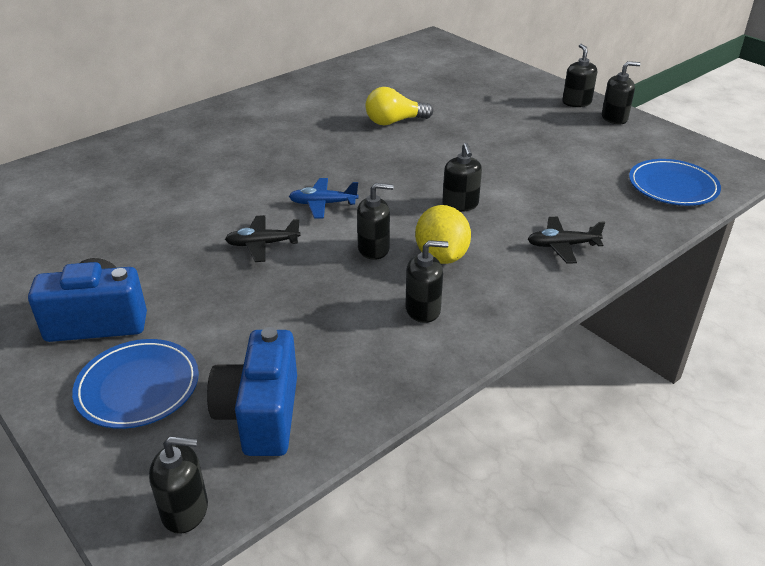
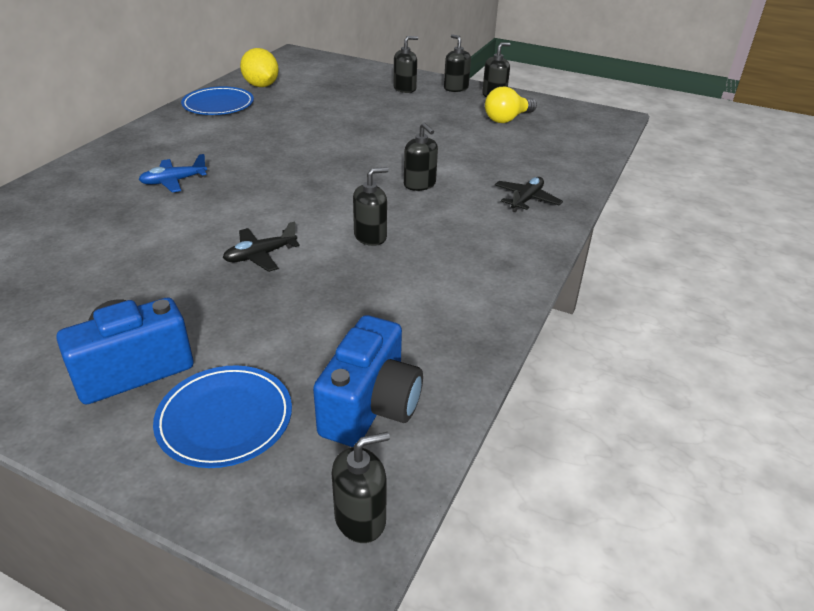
camera: 25 degrees left, 0 degrees up
(260, 415) = (370, 407): blue camera -> blue camera turned 135 degrees counterclockwise
(323, 204) = (294, 208): blue plane -> blue plane (174, 181)
(394, 122) = (310, 127): yellow light bulb -> yellow light bulb (507, 119)
(423, 309) = (451, 277): black soap dispenser -> black soap dispenser (405, 88)
(441, 256) = (435, 230): yellow lemon -> yellow lemon (261, 86)
(562, 246) = (526, 200): black plane -> black plane turned 150 degrees clockwise
(673, 186) = (575, 139): blue plate -> blue plate (218, 105)

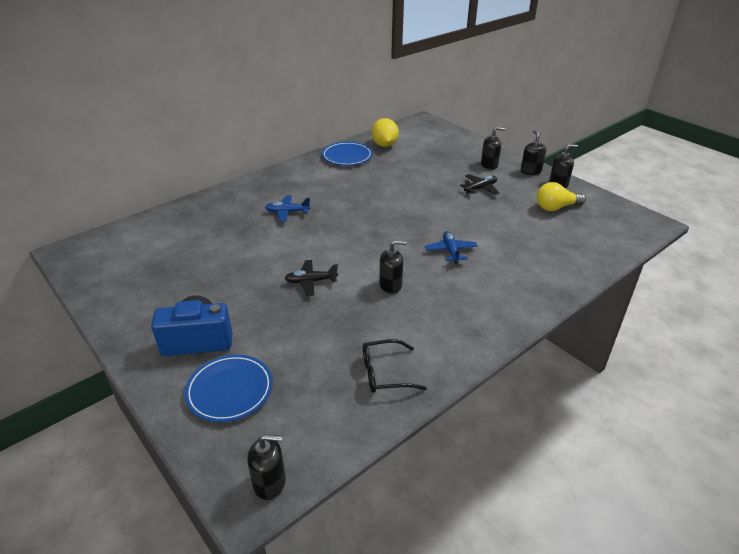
camera: 25 degrees right, 0 degrees up
(370, 407) = (318, 411): blue camera -> none
(419, 184) = (451, 251): black soap dispenser -> blue plane
(428, 337) = (384, 373): none -> black glasses
(526, 200) = (525, 283): black plane -> black plane (480, 188)

